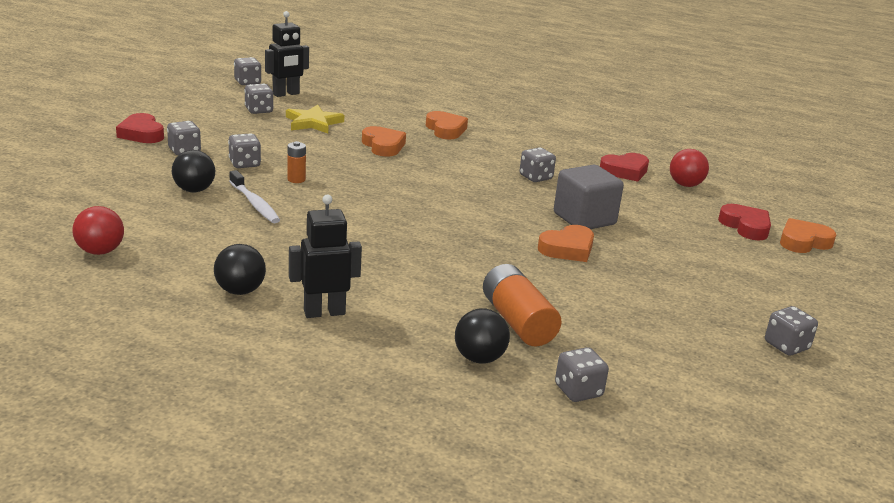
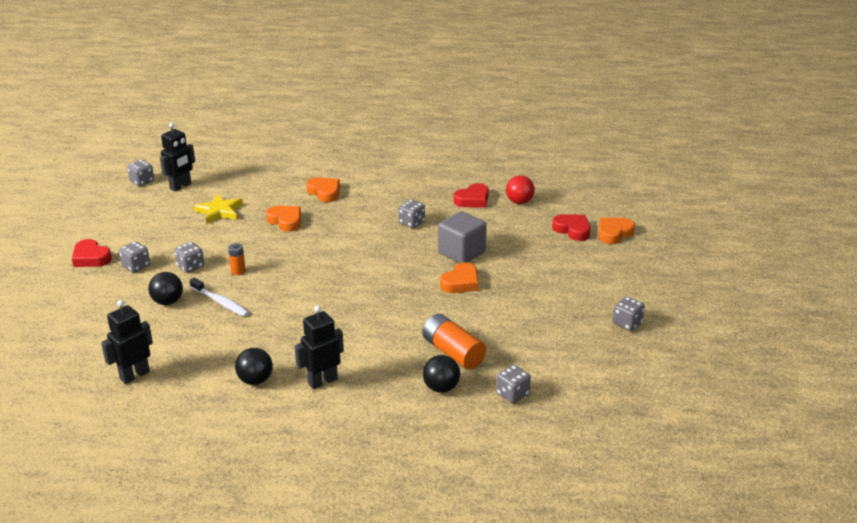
camera: 15 degrees left, 5 degrees up
(100, 251) = (134, 375): red ball -> black robot
(259, 110) = (169, 209): grey dice -> none

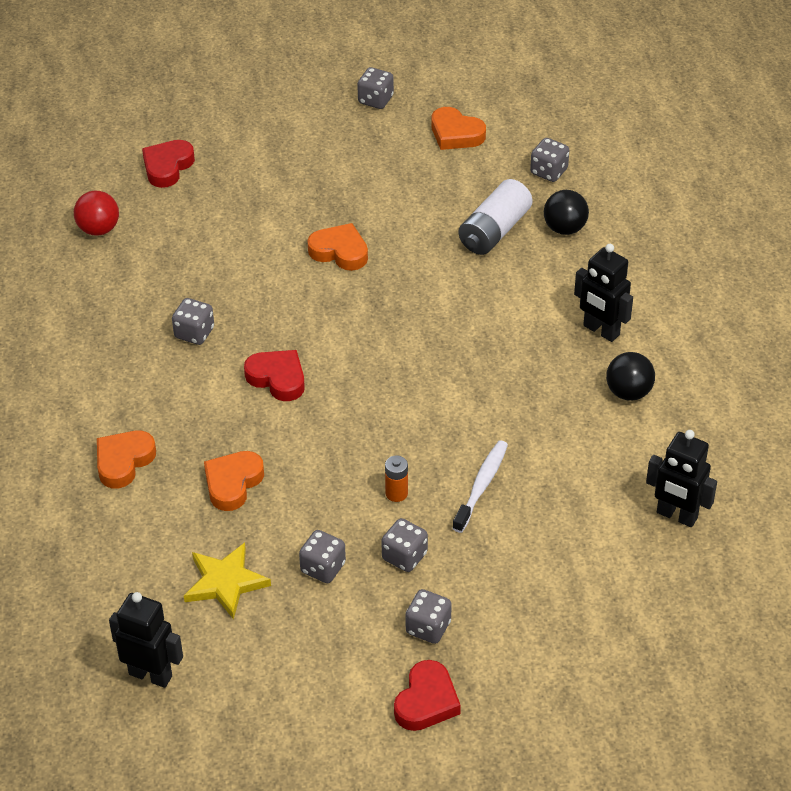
camera: 105 degrees left, 15 degrees up
(142, 181) = (146, 746): grey dice -> grey dice (323, 568)
(168, 302) = (505, 547): black ball -> none
(453, 352) = (494, 231): orange battery -> white battery
(461, 253) = (263, 264): grey cube -> none
(472, 200) = (105, 280): red heart -> red heart (277, 378)
(614, 233) = (165, 128): orange heart -> orange heart (456, 134)

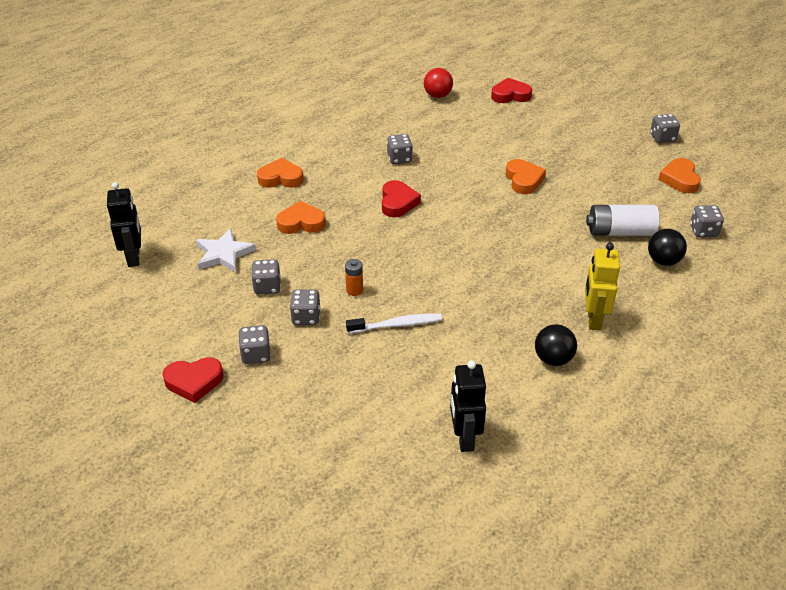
camera: 55 degrees right, 5 degrees down
(225, 582) = (224, 254): yellow star -> white star
(601, 330) = (593, 319): black robot -> yellow robot

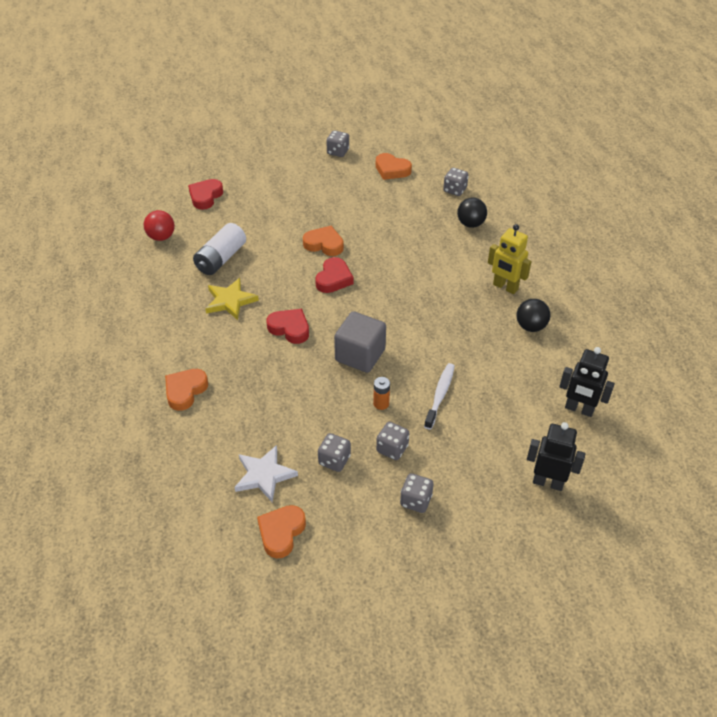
camera: 60 degrees left, 5 degrees up
(134, 257) = (213, 549): black robot -> black robot (548, 482)
(194, 382) = (421, 558): red heart -> red heart (333, 279)
(301, 223) = (264, 402): orange heart -> orange heart (281, 533)
(399, 158) = (230, 301): grey dice -> yellow star
(403, 255) = (360, 355): none -> grey cube
(620, 232) = (425, 227): white battery -> white battery (221, 259)

